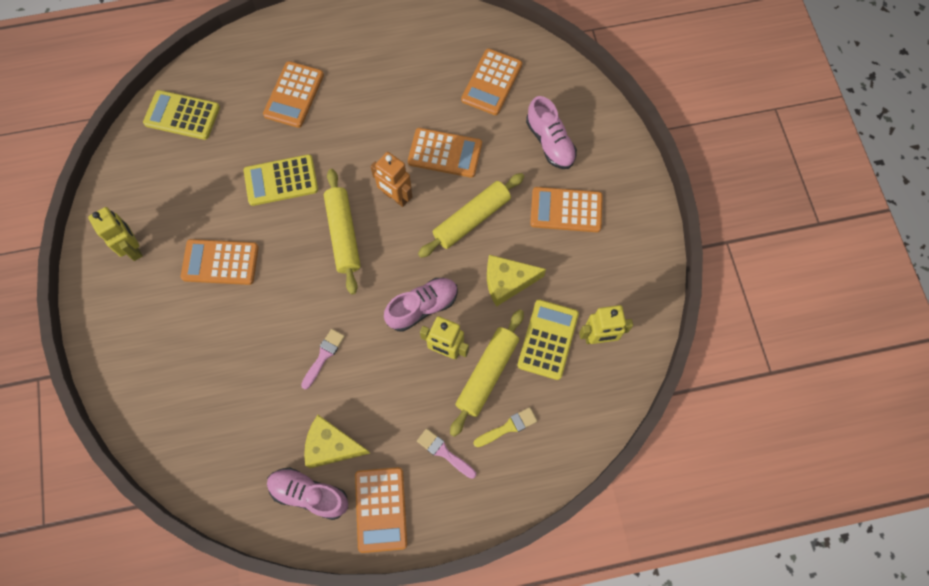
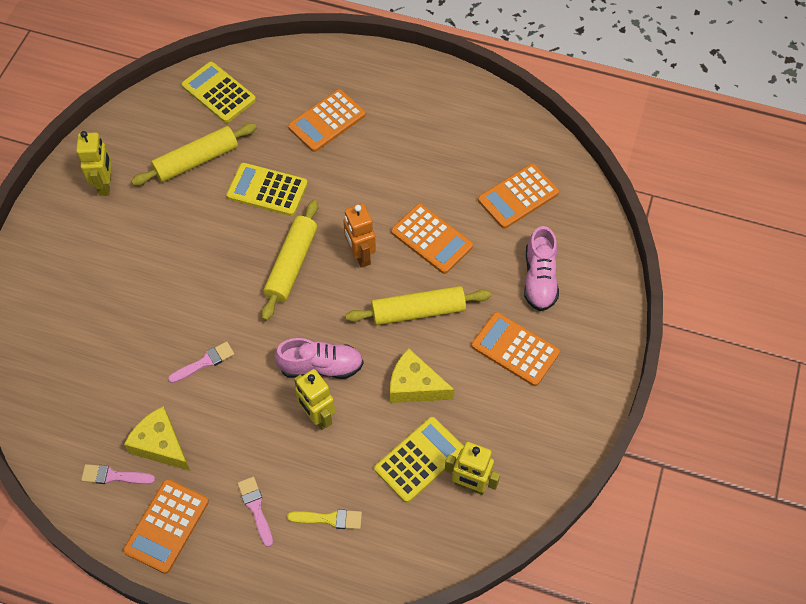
camera: 30 degrees right, 10 degrees down
(220, 262) = (169, 234): orange calculator -> none
(309, 494) = (114, 476): pink shoe -> pink brush
(487, 374) = (341, 459): yellow rolling pin -> yellow rolling pin (196, 160)

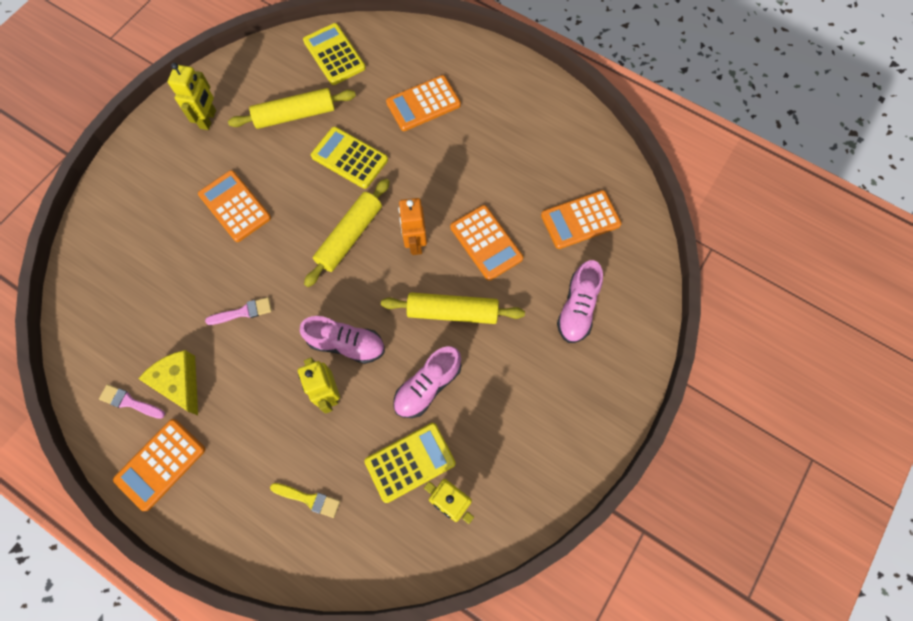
camera: 15 degrees right, 10 degrees up
(256, 508) = (245, 469): pink brush -> none
(415, 386) = (427, 386): yellow cheese -> pink shoe
(515, 349) = (533, 374): orange calculator -> orange calculator (235, 206)

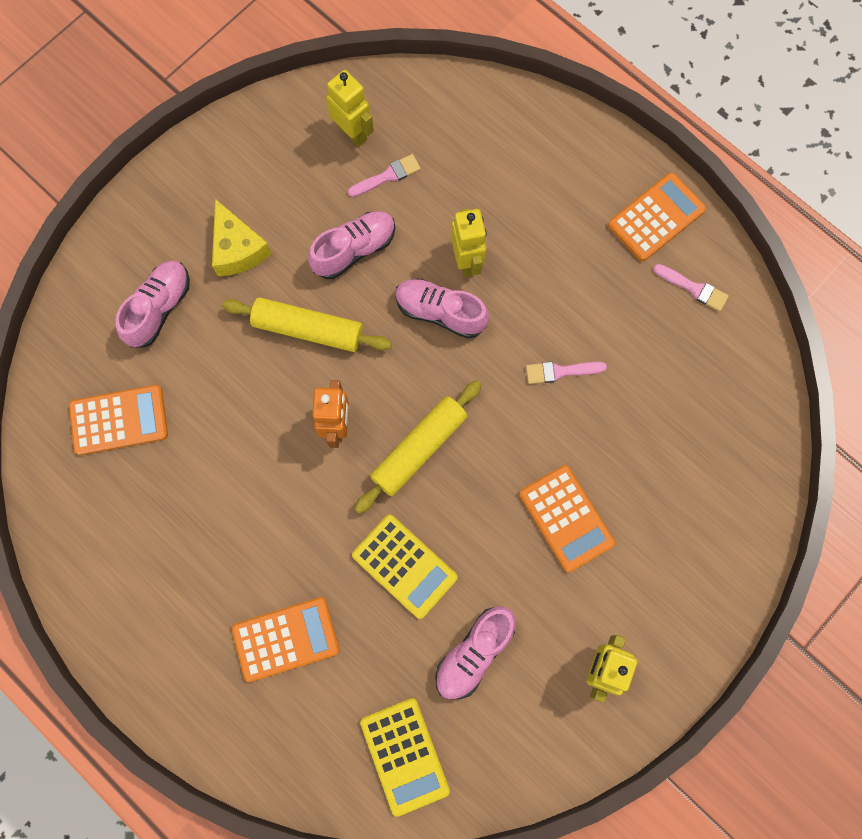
camera: 170 degrees left, 5 degrees up
(180, 382) = (636, 300): yellow cheese -> yellow cheese (237, 249)
(295, 115) = (474, 653): yellow rolling pin -> pink shoe
(309, 499) = (499, 158): yellow brush -> none
(410, 462) = (387, 176): yellow calculator -> pink brush
(486, 243) = (247, 410): orange calculator -> none

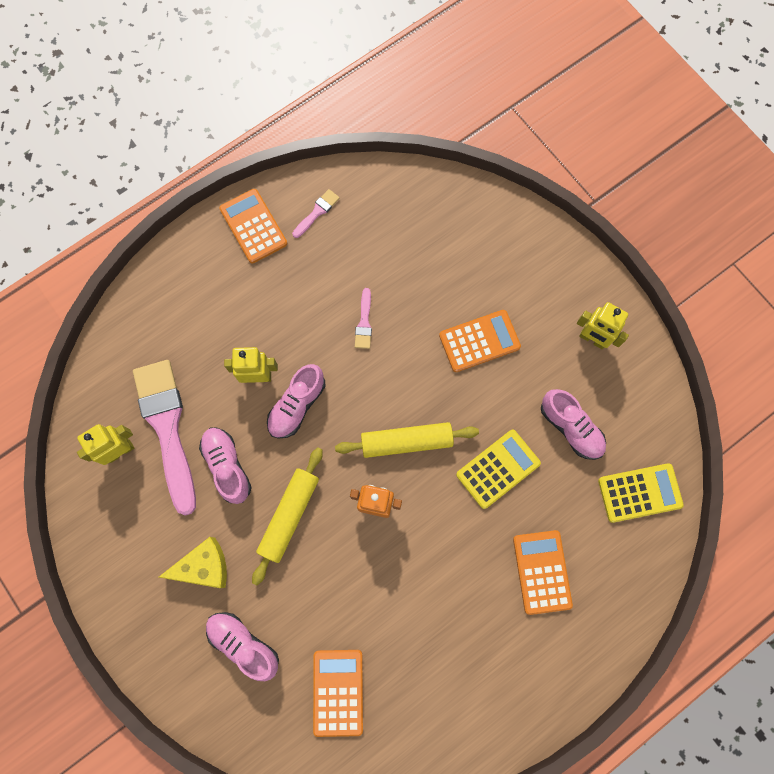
camera: 80 degrees left, 0 degrees up
(387, 176) = (167, 428): pink brush -> pink brush, size x2.40
(419, 448) = (406, 442): yellow rolling pin -> yellow rolling pin turned 60 degrees counterclockwise

